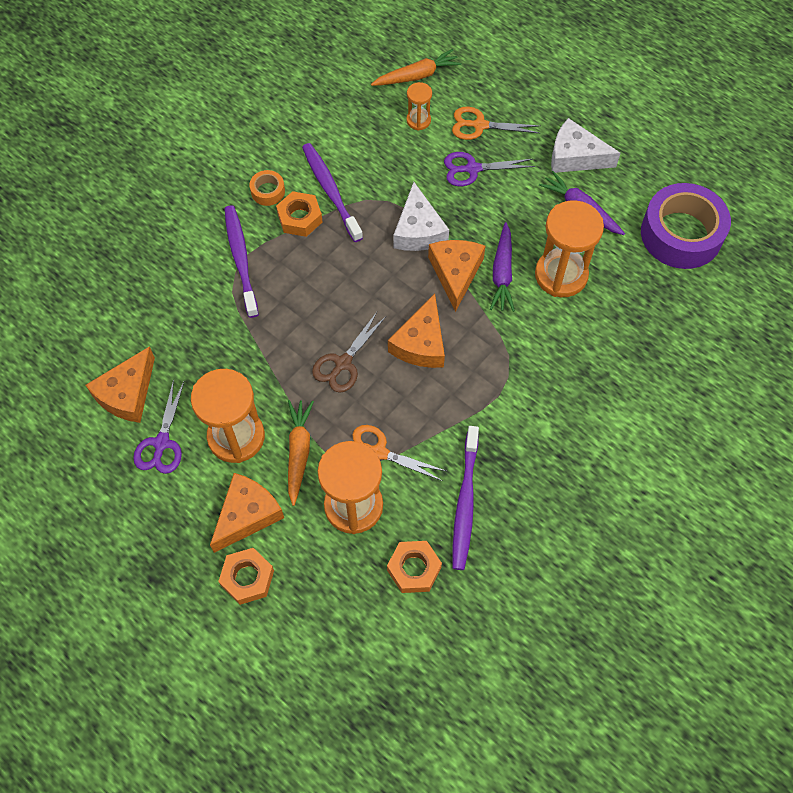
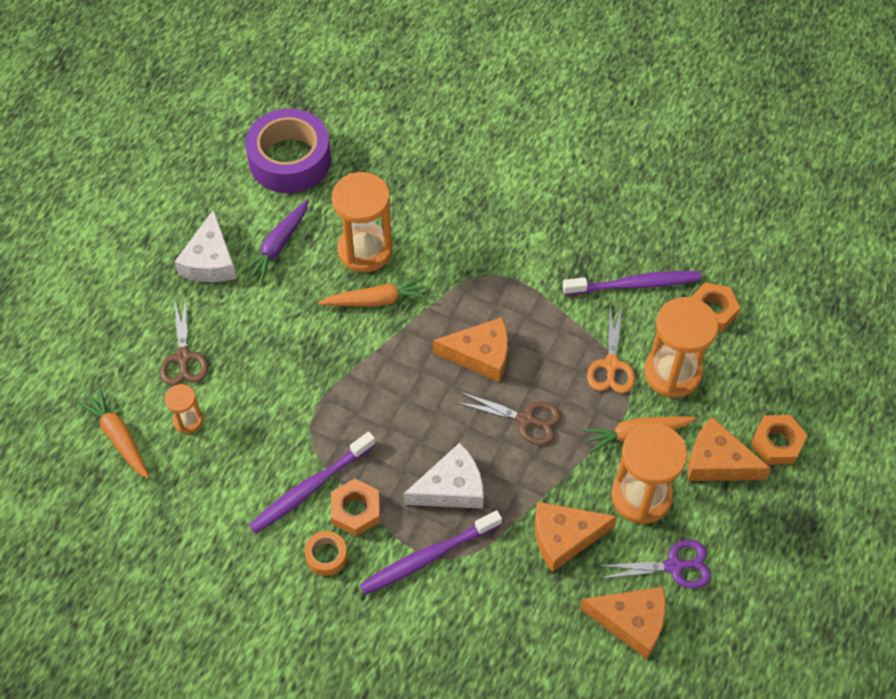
camera: 105 degrees left, 5 degrees down
(418, 230) = (342, 387): white cheese -> white cheese (451, 488)
(455, 273) = (388, 341): orange cheese -> orange cheese (564, 537)
(472, 169) = (247, 352): purple scissors -> none
(479, 125) = (183, 357): orange scissors -> brown scissors
(502, 273) = (376, 300): purple carrot -> orange carrot

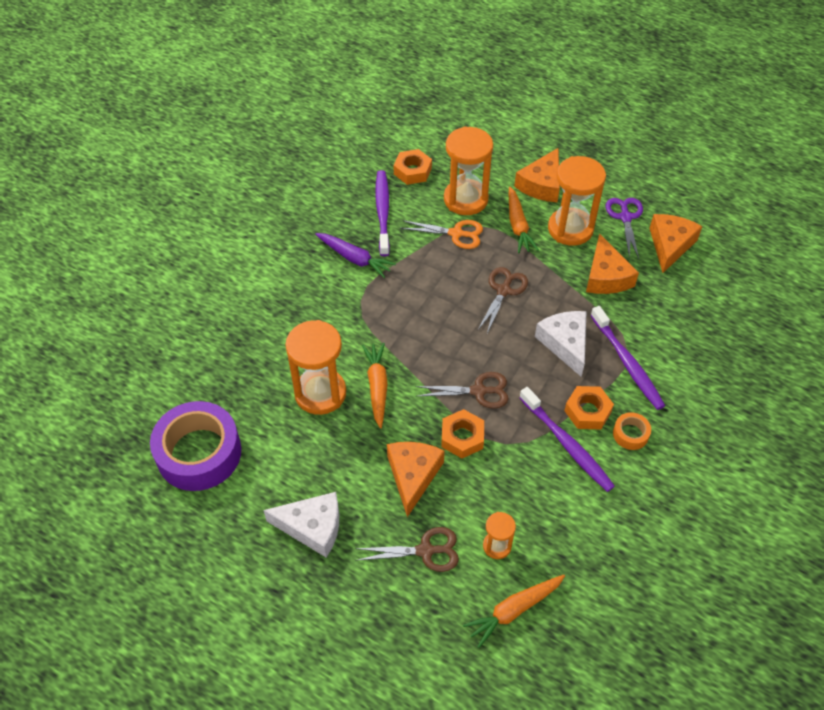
camera: 85 degrees left, 5 degrees down
(278, 246) = (304, 465): purple carrot -> purple carrot (354, 258)
(376, 398) = (479, 391): none -> brown scissors
(480, 355) = (440, 315): orange cheese -> orange cheese (413, 476)
(777, 443) = (527, 152): orange nut -> orange nut (462, 437)

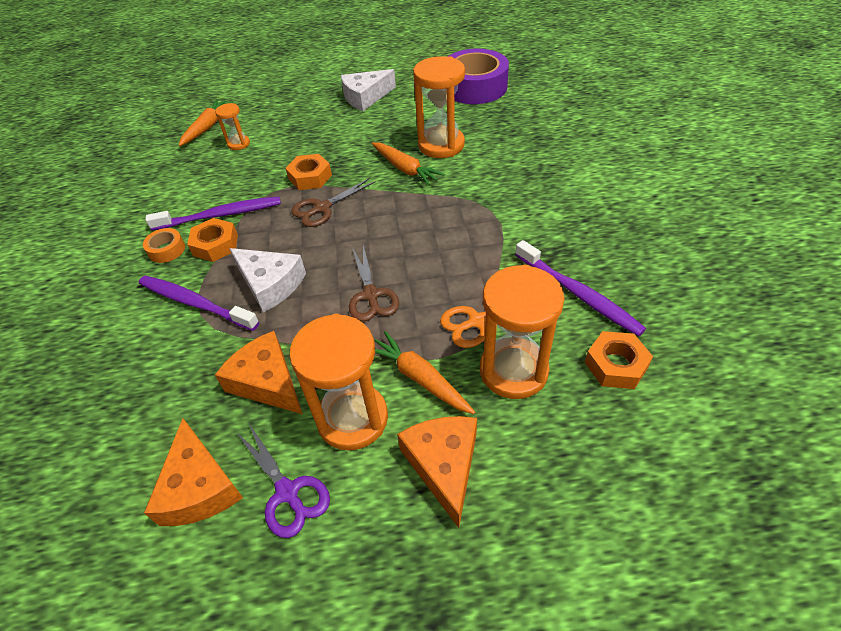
camera: 145 degrees right, 5 degrees down
(354, 258) = (541, 236): purple carrot -> none
(413, 476) = (326, 143): orange cheese -> none
(425, 551) = (285, 121): brown scissors -> none
(567, 445) = (221, 215): purple toothbrush -> purple toothbrush turned 150 degrees clockwise

